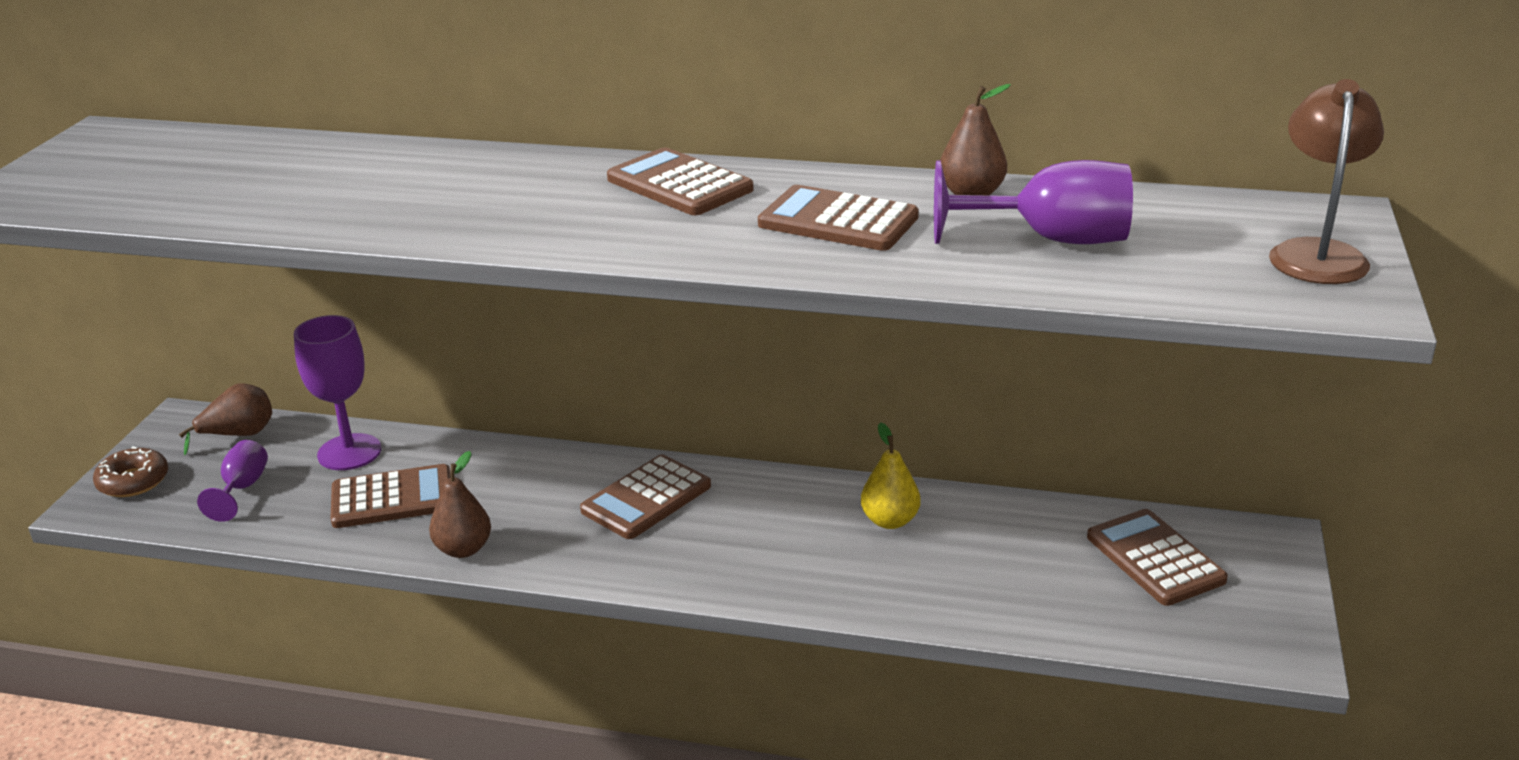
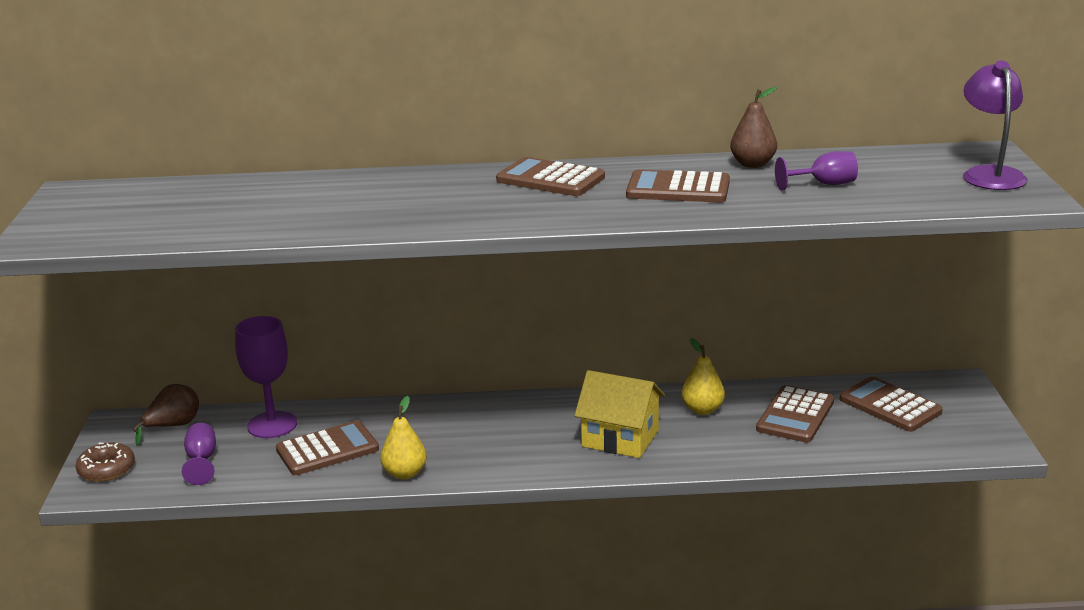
camera: 15 degrees left, 5 degrees down
(463, 549) = (405, 473): brown pear -> yellow pear
(646, 498) = (521, 422): brown calculator -> brown calculator (795, 415)
(758, 545) = (620, 438): none -> yellow house
(1051, 240) = (824, 184): purple goblet -> purple goblet, size x0.60
(1317, 253) = (990, 174): brown lamp -> purple lamp

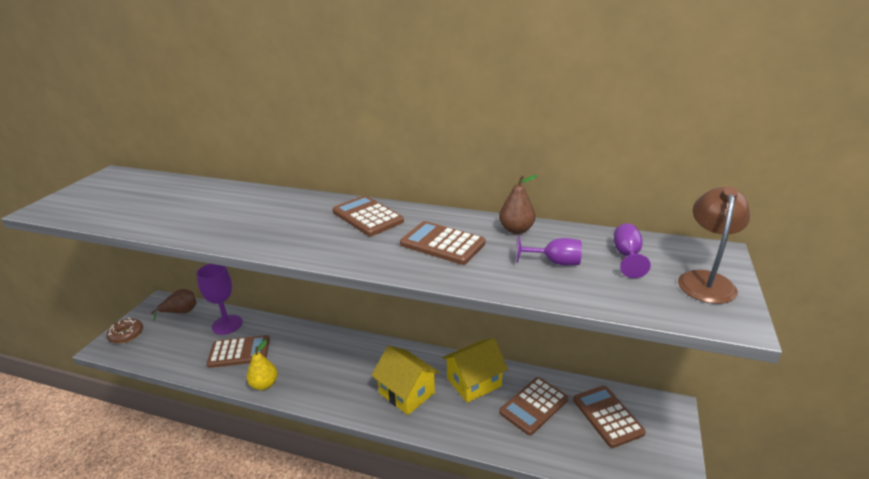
camera: 20 degrees right, 5 degrees up
(201, 461) = (173, 342): purple goblet -> purple goblet (627, 256)
(702, 410) = (474, 382): yellow pear -> yellow house
(990, 174) = (705, 280): purple lamp -> brown lamp

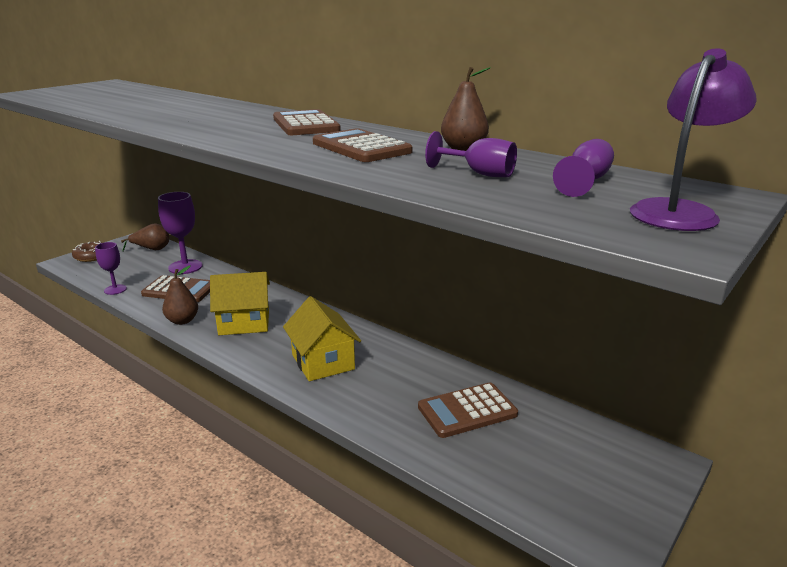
camera: 20 degrees right, 5 degrees down
(177, 367) = (115, 289): none -> purple goblet
(264, 384) = (182, 321): yellow pear -> brown pear
(474, 382) = (408, 371): yellow house -> yellow house (244, 323)
(607, 416) = (561, 446): brown calculator -> none
(705, 280) = (679, 211): brown lamp -> purple lamp

